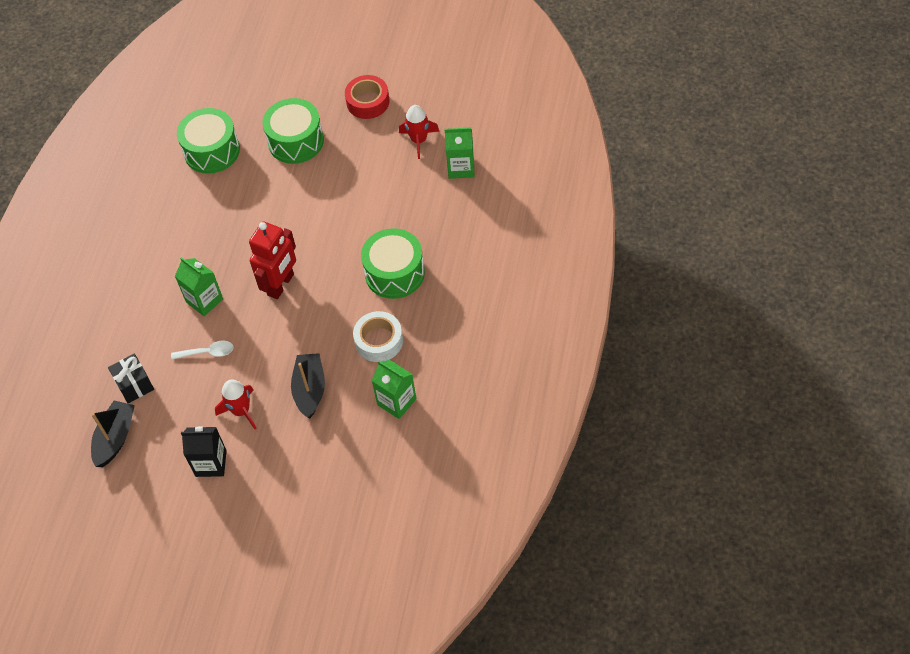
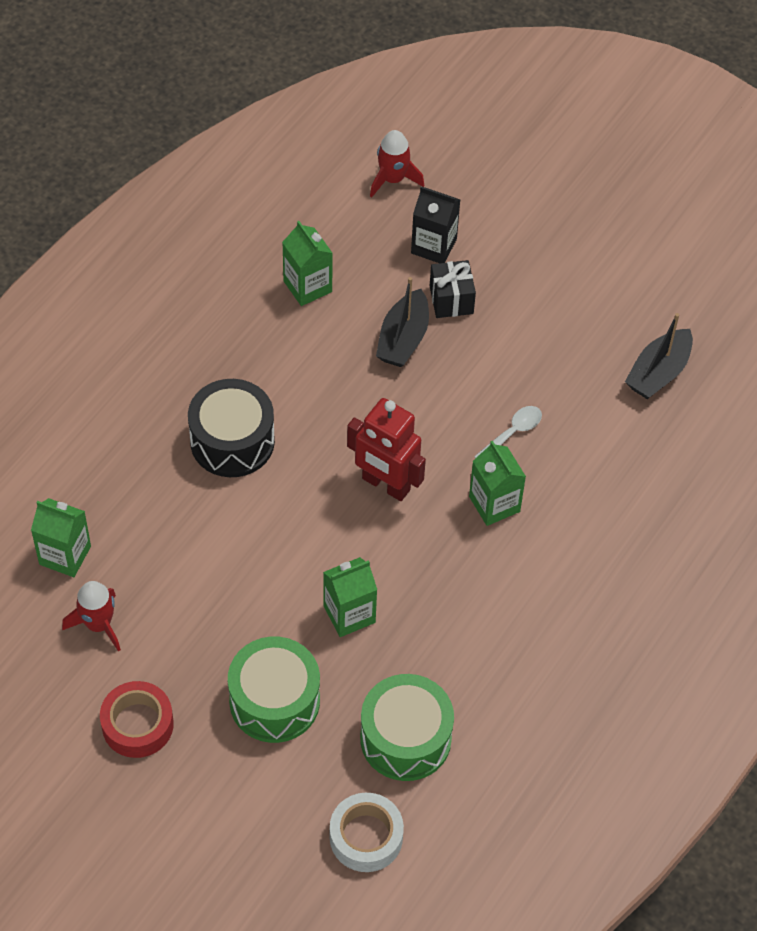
camera: 165 degrees left, 0 degrees up
(134, 385) = (618, 428): black gift -> black gift (451, 300)
(208, 352) = (512, 433): white spoon -> white spoon turned 120 degrees clockwise
(211, 463) = (551, 301): black carton -> black carton (433, 246)
(241, 411) = (495, 346): red rocket -> red rocket (393, 179)
(272, 201) = (349, 614): none -> green carton
(281, 285) = (385, 485): red robot -> red robot turned 105 degrees counterclockwise
(379, 341) = (294, 363): white tape -> white tape (366, 837)
(394, 273) = (232, 441): green drum -> black drum

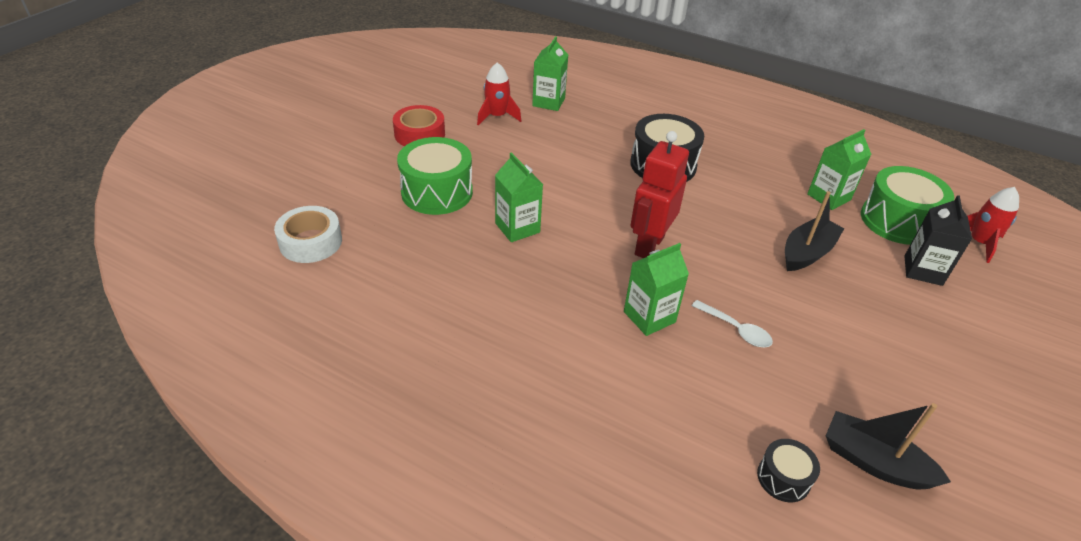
camera: 85 degrees right, 15 degrees down
(403, 338) = (807, 253): black boat -> black boat turned 120 degrees clockwise
(405, 738) = (399, 262): green drum -> green drum (897, 221)
(451, 300) = (869, 283): black gift -> none
(674, 441) = (783, 478): none -> black drum

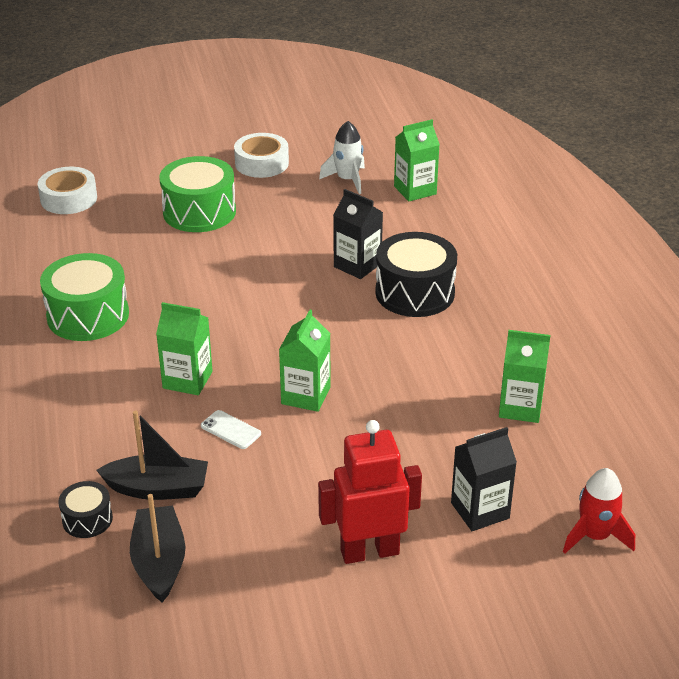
camera: 50 degrees right, 5 degrees down
(419, 134) = (261, 163): red tape -> white tape
(497, 116) = (347, 180): red rocket -> white rocket
(517, 228) = (209, 268): green carton -> green carton (306, 395)
(602, 168) = (357, 265): none -> black carton
(649, 245) = (280, 339): red robot -> red robot (369, 551)
(736, 330) = (230, 430): white spoon -> white phone
(807, 253) = (400, 428): black boat -> black boat (158, 488)
(897, 221) = (547, 466): green drum -> green drum (88, 315)

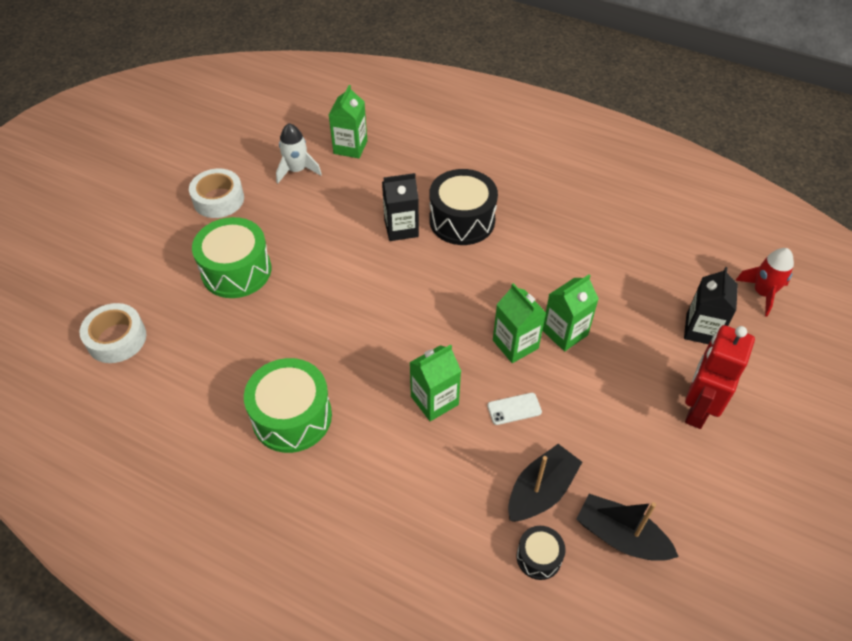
camera: 50 degrees left, 15 degrees up
(520, 407) = (623, 248): green carton -> green carton (565, 332)

